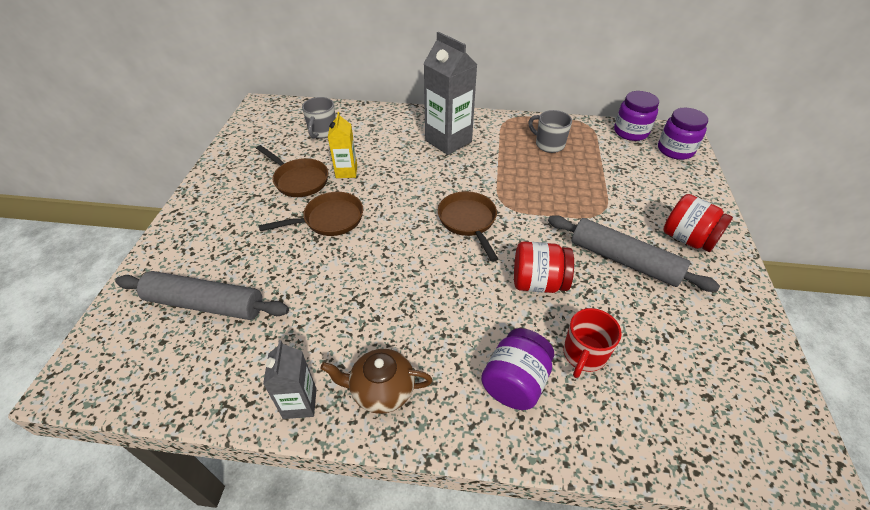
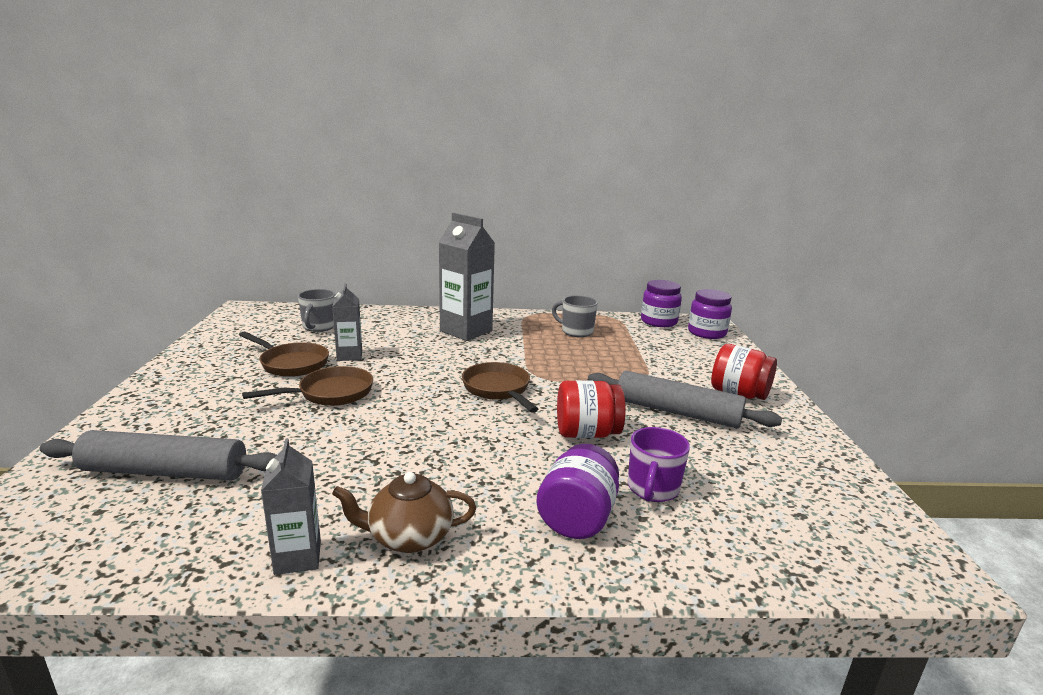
camera: 10 degrees left, 25 degrees down
(346, 171) = (349, 356): yellow carton -> grey carton
(584, 355) = (652, 489): red mug -> purple mug

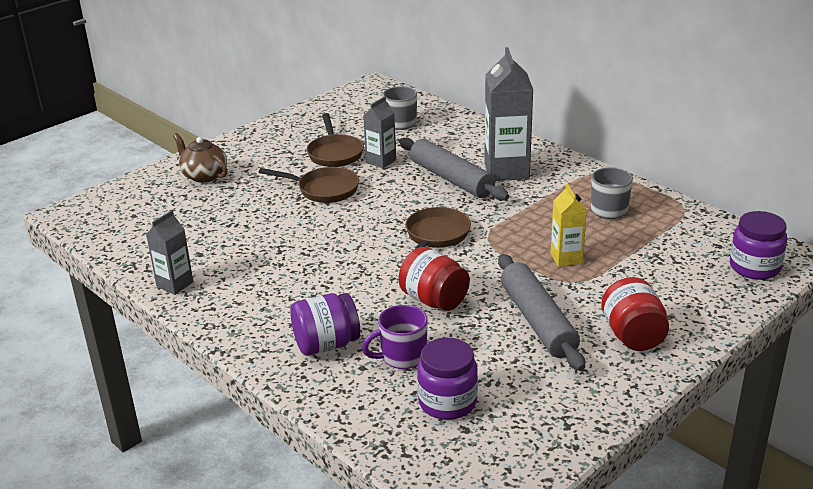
camera: 50 degrees right, 10 degrees up
(165, 472) = (180, 206): grey rolling pin -> grey rolling pin (451, 179)
(409, 537) = (231, 303): brown teapot -> brown teapot (204, 175)
(611, 367) = (566, 258): none -> yellow carton
(658, 322) = (726, 233): purple jar -> purple jar (447, 402)

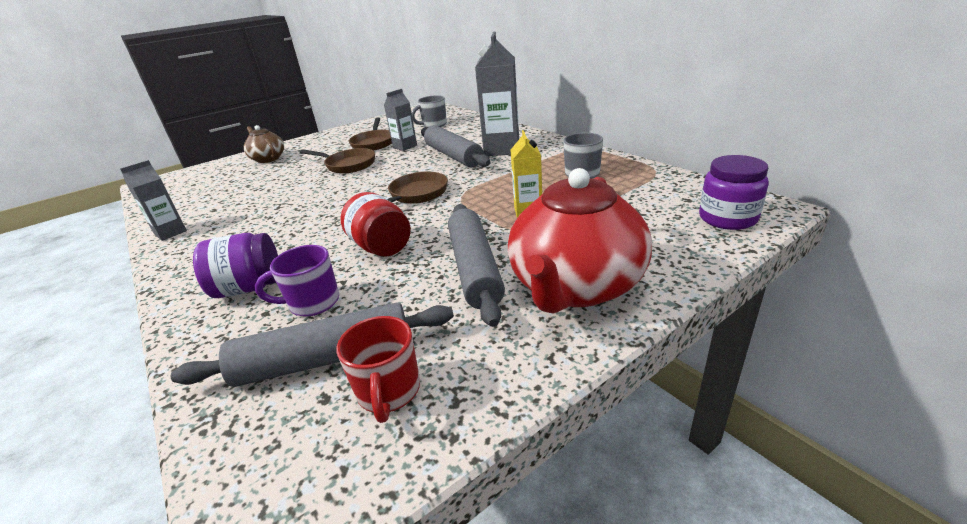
camera: 10 degrees right, 0 degrees up
(447, 402) = (326, 359): purple jar -> grey rolling pin
(514, 422) = (389, 392): none -> red mug
(632, 336) = (576, 286): red jar -> red teapot

